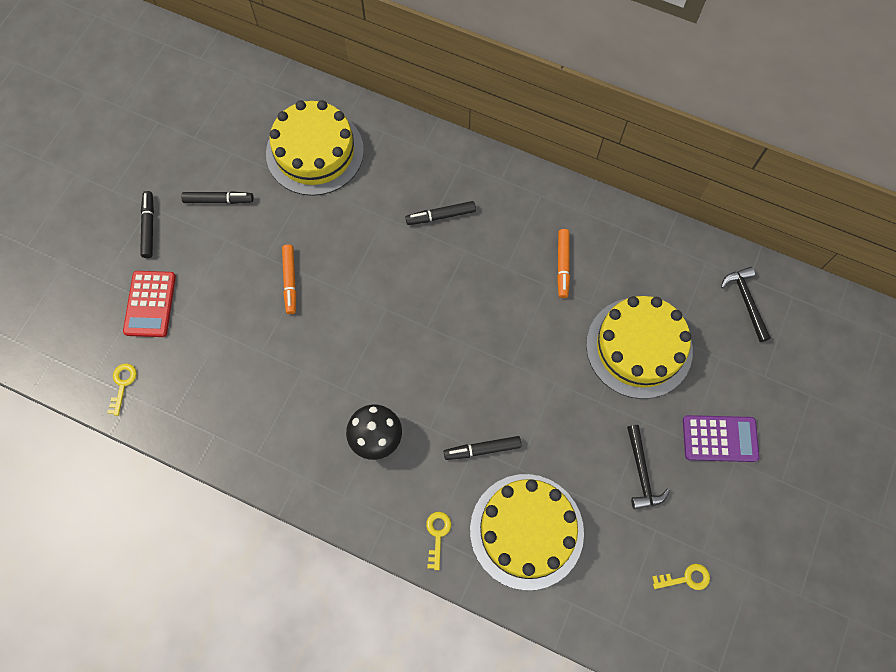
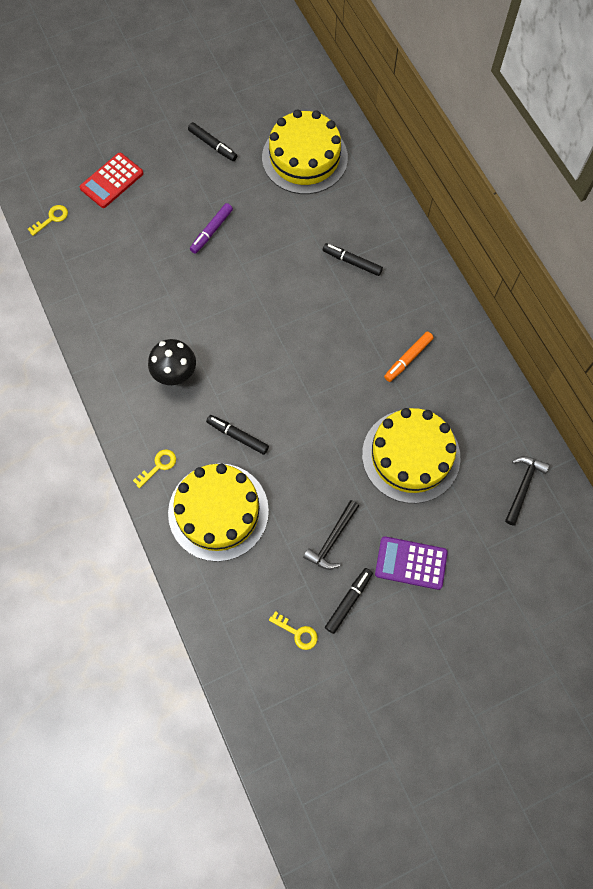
camera: 40 degrees right, 0 degrees up
(149, 227) = (154, 131): black marker -> black marker (348, 601)
(290, 281) = (211, 231): orange marker -> purple marker
(719, 439) = (411, 563): purple calculator -> purple calculator turned 150 degrees clockwise

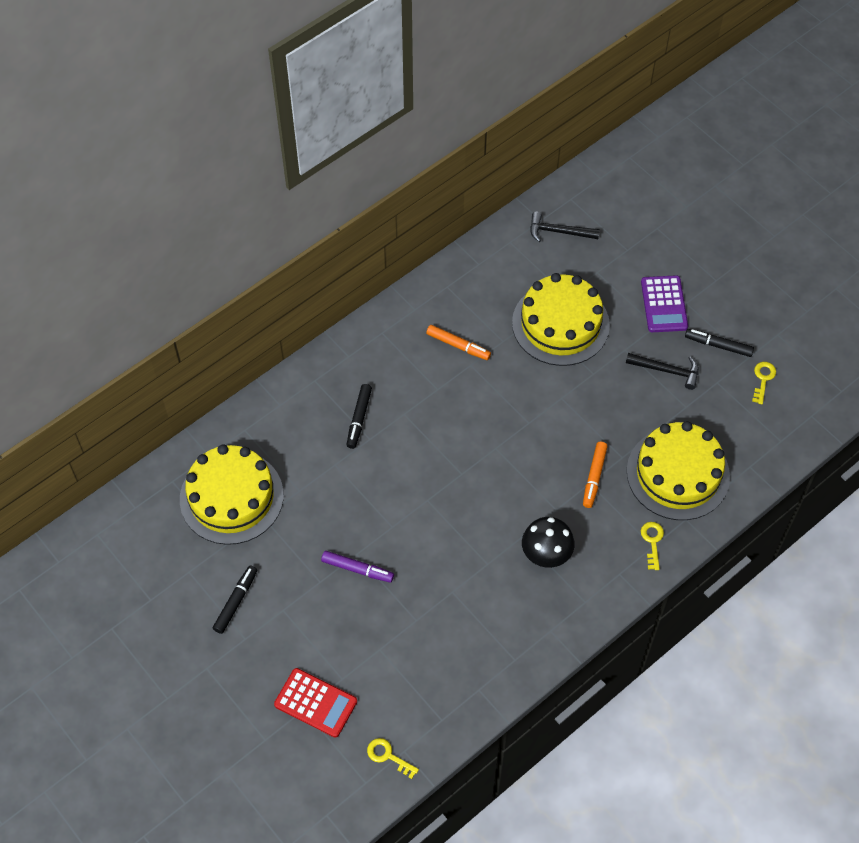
camera: 105 degrees left, 10 degrees down
(158, 466) = (652, 541): yellow key -> yellow key turned 60 degrees clockwise
(238, 436) = (594, 477): black marker -> orange marker

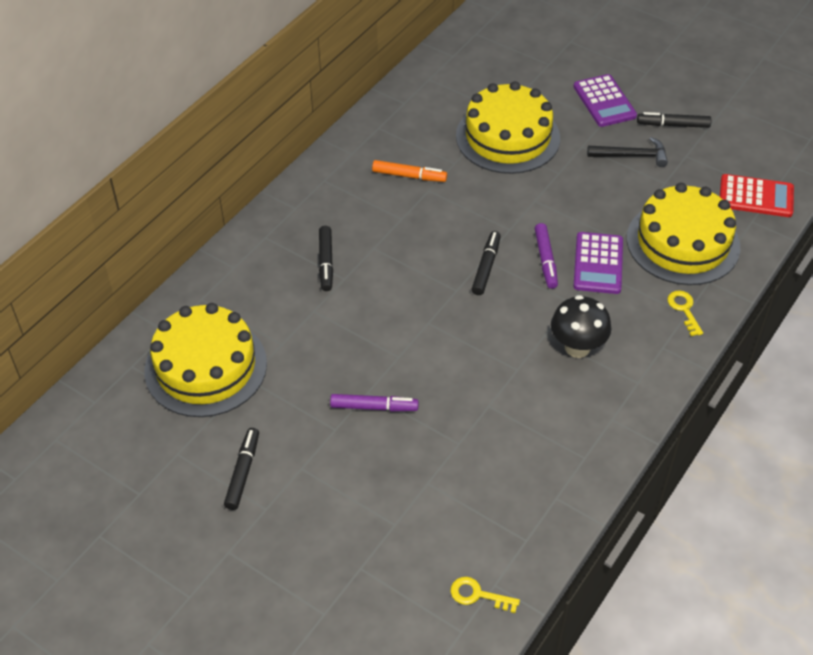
camera: 15 degrees left, 10 degrees down
(315, 703) = (372, 558): red calculator -> red calculator (756, 197)
(495, 457) = (486, 267): none -> black marker
(549, 462) = (545, 260): none -> purple marker
(559, 232) = (475, 62): black hammer -> none
(594, 477) = (598, 263): orange marker -> purple calculator
(763, 379) = (730, 144): yellow key -> none

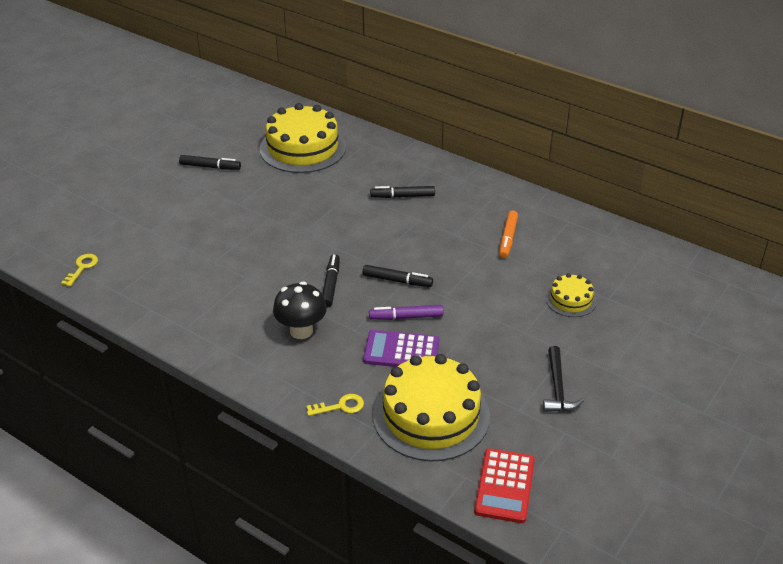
camera: 90 degrees right, 10 degrees down
(374, 407) = (255, 221): purple marker -> none
(508, 137) = (571, 300): yellow cake -> yellow cake, size x0.49
(604, 101) = (642, 373): purple calculator -> none
(673, 125) = (615, 427): black marker -> black marker (331, 284)

